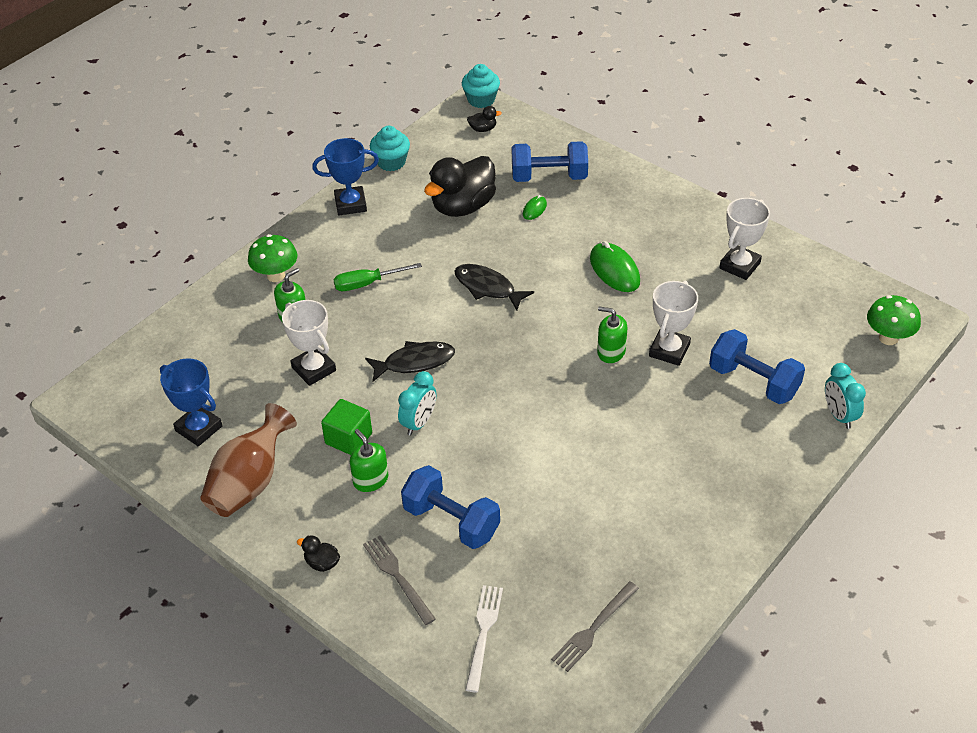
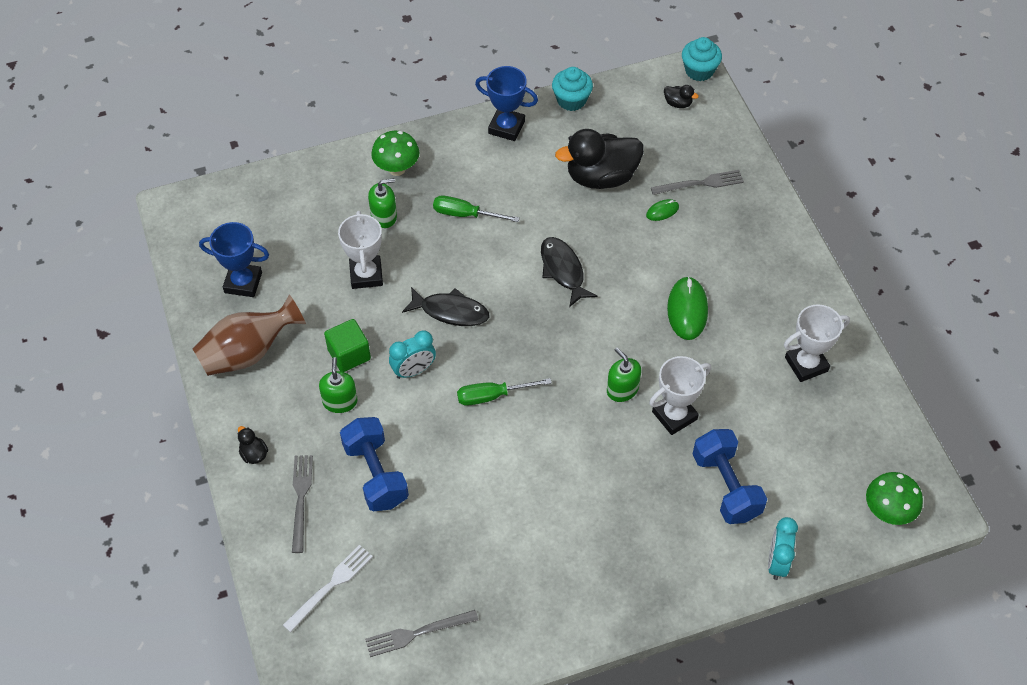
camera: 30 degrees right, 10 degrees up
(199, 428) = (243, 283): blue trophy -> blue trophy turned 60 degrees counterclockwise
(505, 409) = (492, 396): none -> green screwdriver
(549, 177) = (700, 183): blue dumbbell -> grey fork

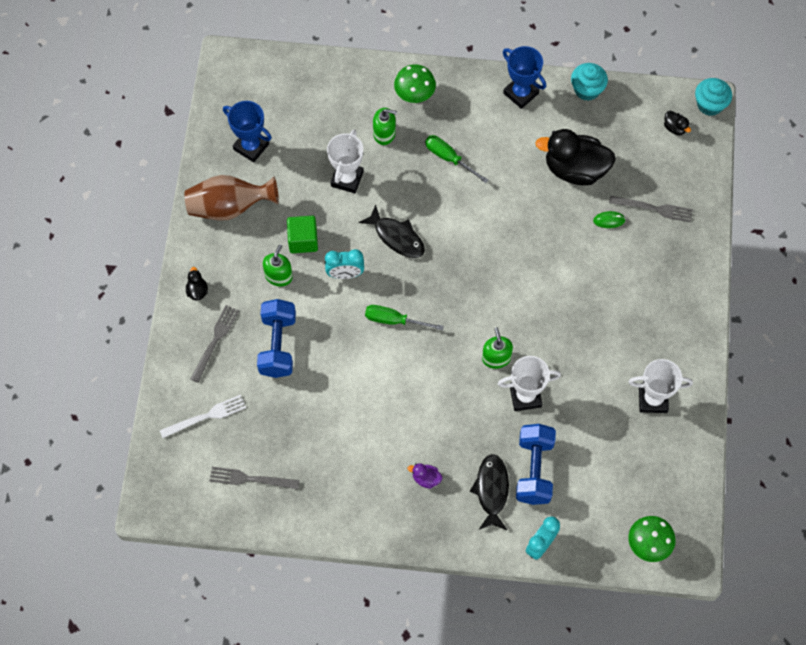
camera: 25 degrees right, 10 degrees up
(563, 270) = (502, 239): black fish -> black fish (491, 490)
(615, 546) = (426, 478): none -> purple duck
(687, 310) = (583, 314): green mouse -> none

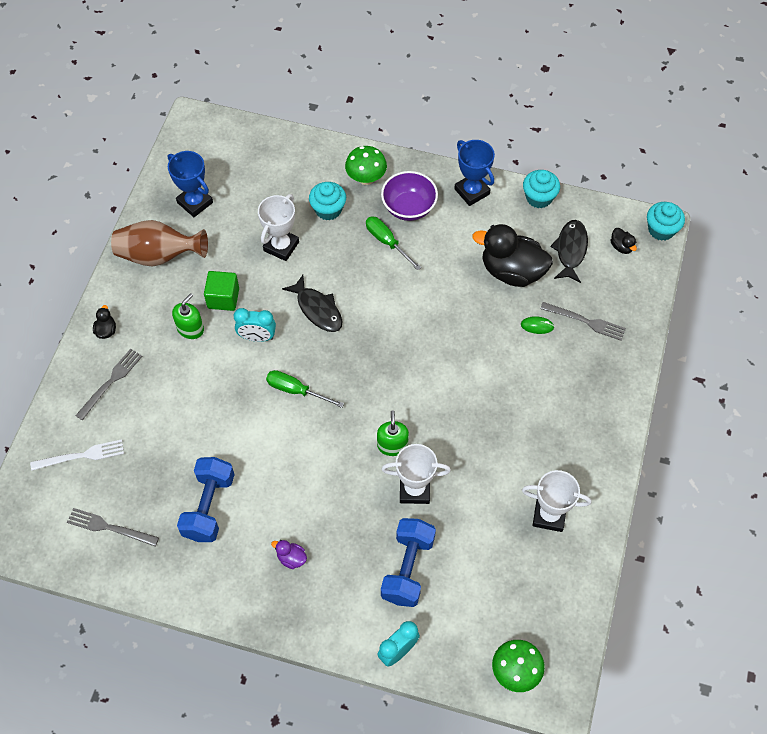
camera: 10 degrees right, 5 degrees down
(278, 345) = (172, 396): blue dumbbell -> blue dumbbell (209, 506)
(384, 134) = (328, 209): green soap dispenser -> turquoise cupcake
(463, 119) = (409, 207): none -> purple bowl
(491, 490) = (358, 583): black fish -> black fish (570, 250)

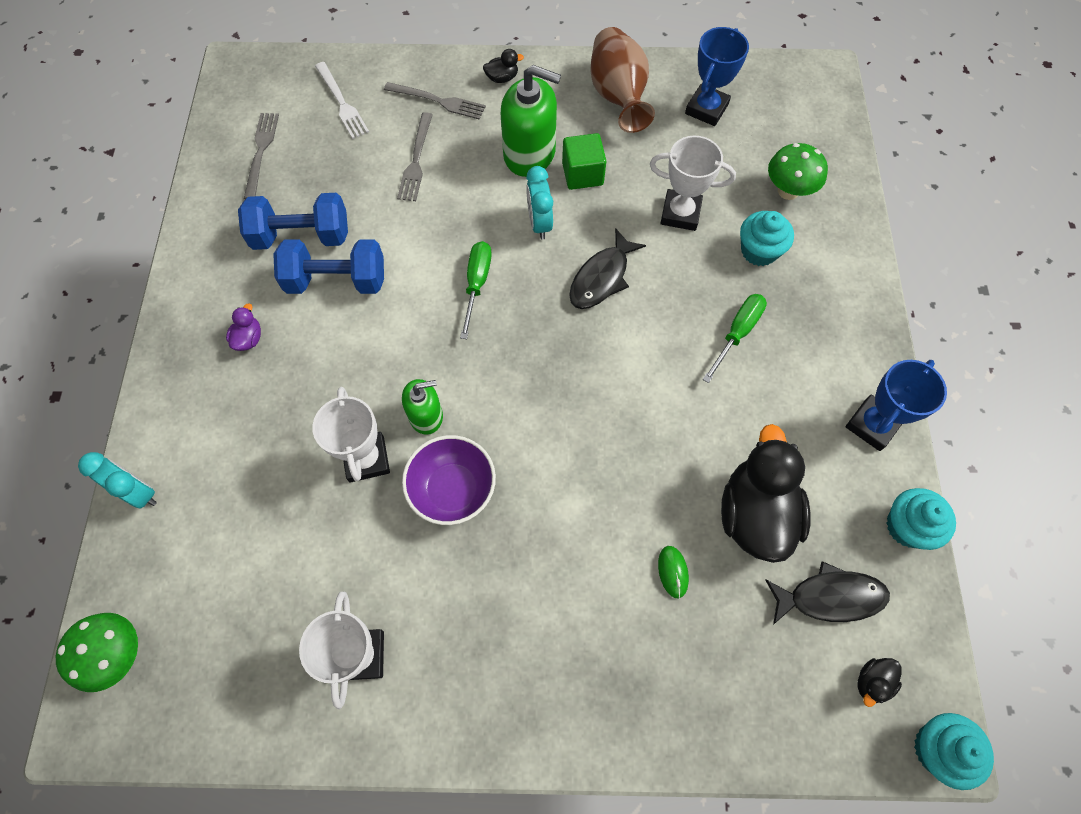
camera: 75 degrees right, 5 degrees up
(190, 328) = (529, 154): green soap dispenser -> green soap dispenser, size x1.74
(366, 178) = (829, 282): green mushroom -> green mushroom (788, 191)
(408, 568) = (252, 477): blue dumbbell -> blue dumbbell (337, 281)
(409, 207) = (806, 347): purple bowl -> purple bowl (453, 489)
(586, 321) = (706, 648): grey fork -> grey fork (416, 160)

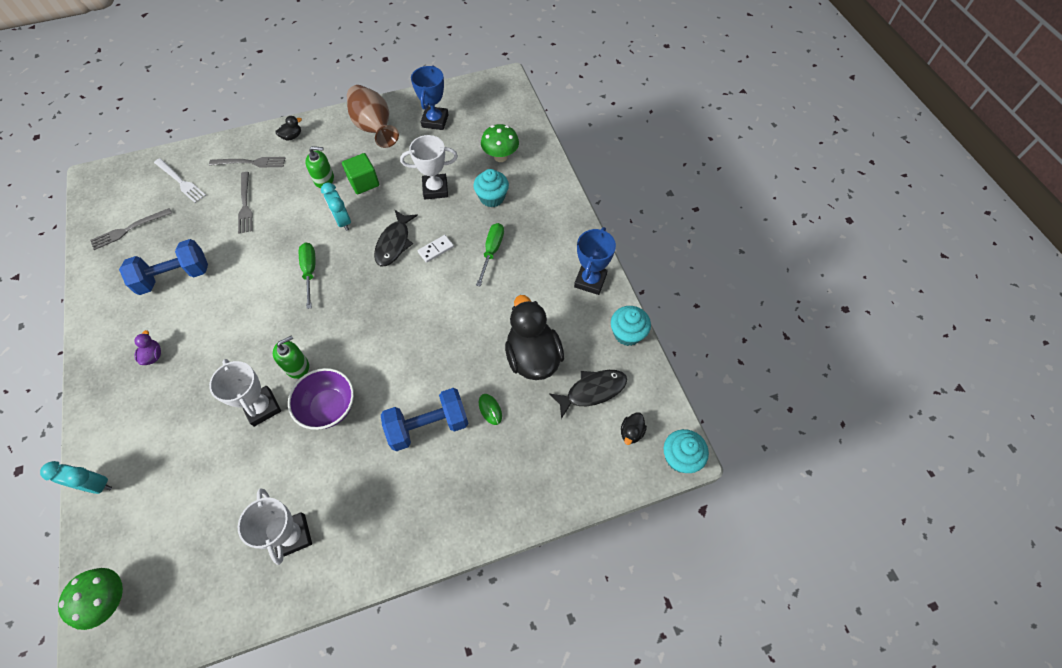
camera: 20 degrees left, 5 degrees down
(261, 152) = (129, 229): grey fork -> grey fork turned 105 degrees counterclockwise
(337, 281) = (208, 298): blue dumbbell -> blue dumbbell (428, 426)
(529, 154) = (324, 179): green soap dispenser -> green soap dispenser, size x0.57
(657, 305) = (436, 249): none -> white domino

